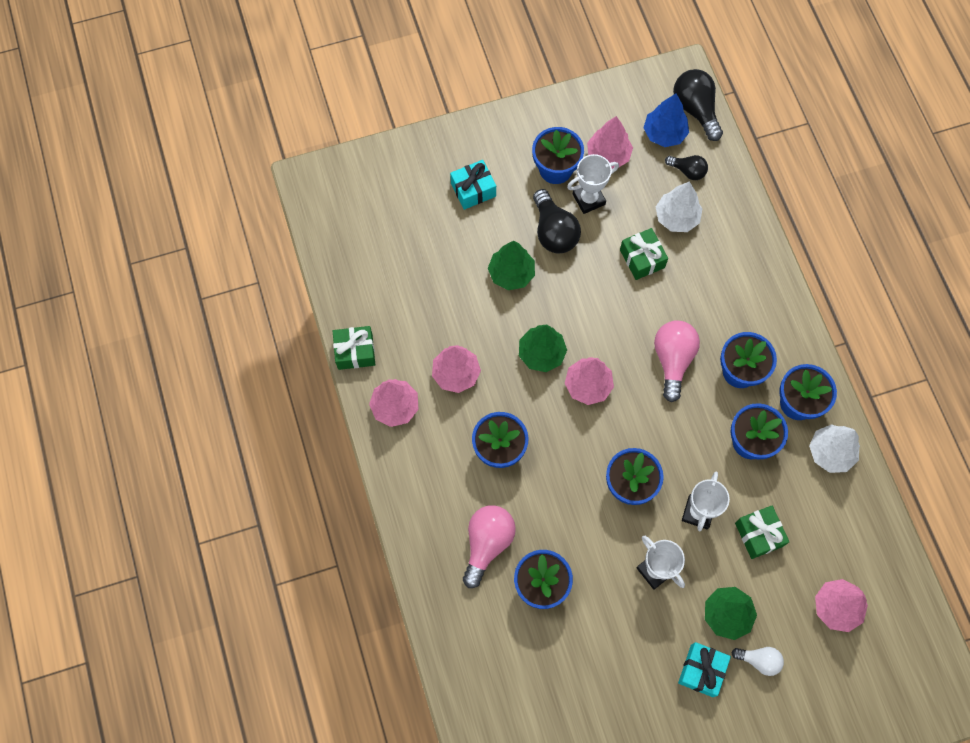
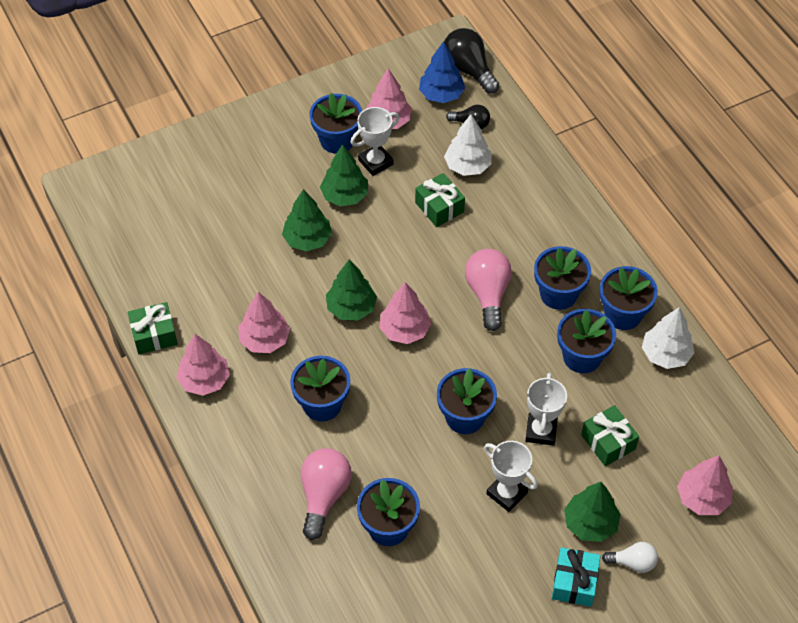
camera: 10 degrees left, 15 degrees down
(473, 190) = (256, 170): turquoise gift -> none
(554, 232) = (345, 196): black light bulb -> green tree

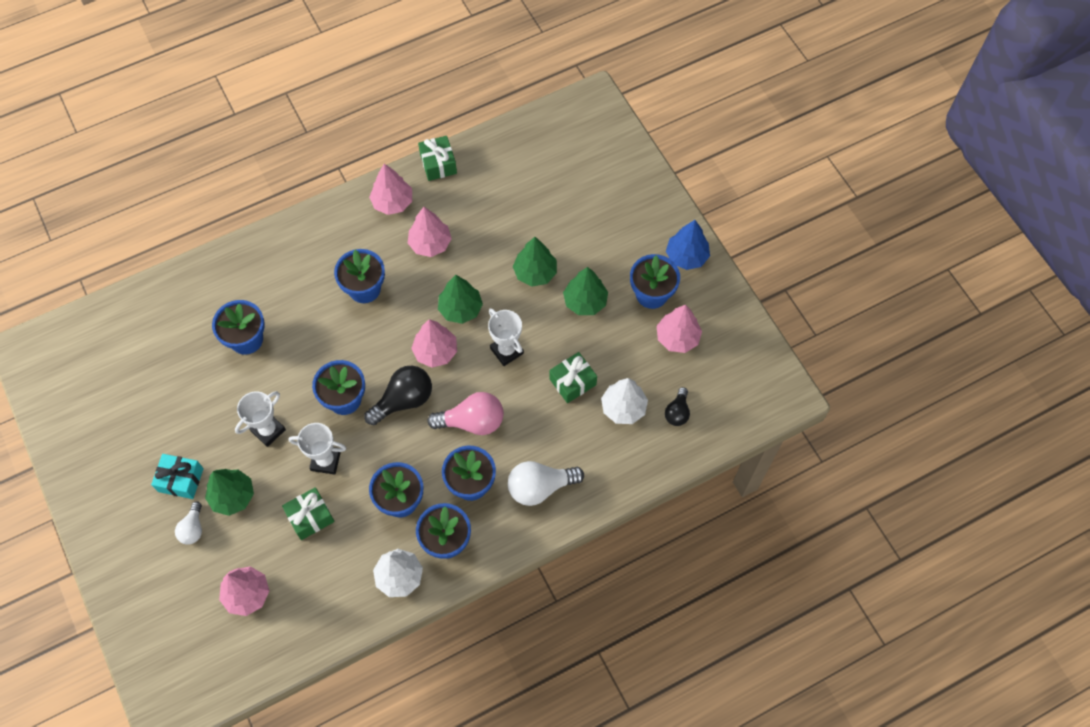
camera: 90 degrees right, 10 degrees up
(324, 496) = (279, 292): pink light bulb -> none
(375, 162) = (626, 327): white trophy -> white trophy (507, 351)
(441, 94) = (714, 386): blue tree -> blue tree (686, 256)
(468, 70) = (749, 412): black light bulb -> black light bulb (404, 400)
(558, 235) = (540, 487): none -> white light bulb

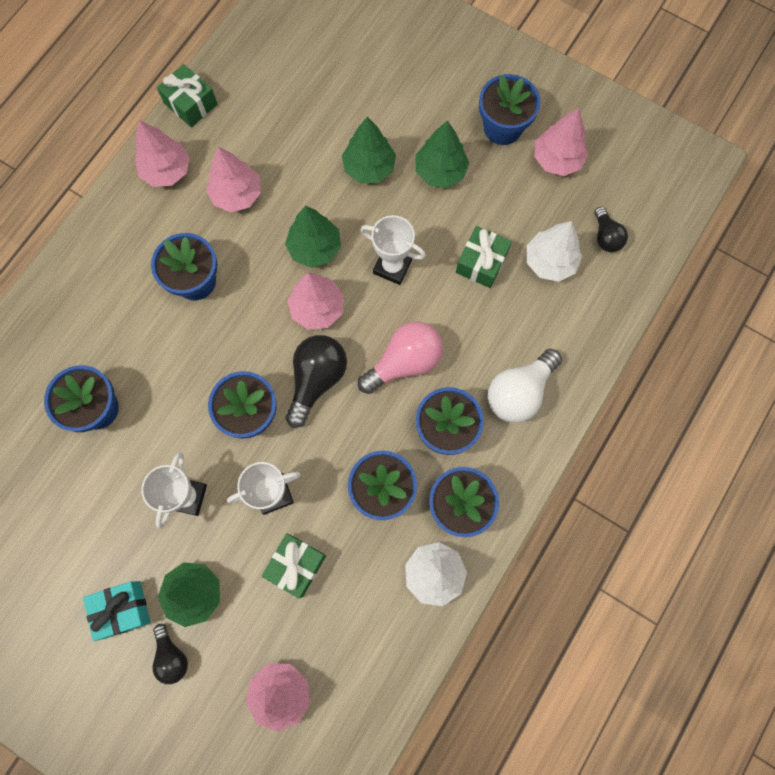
camera: 30 degrees left, 10 degrees up
(193, 528) = (172, 656): white light bulb -> black light bulb
(686, 256) = (512, 71): blue tree -> none

